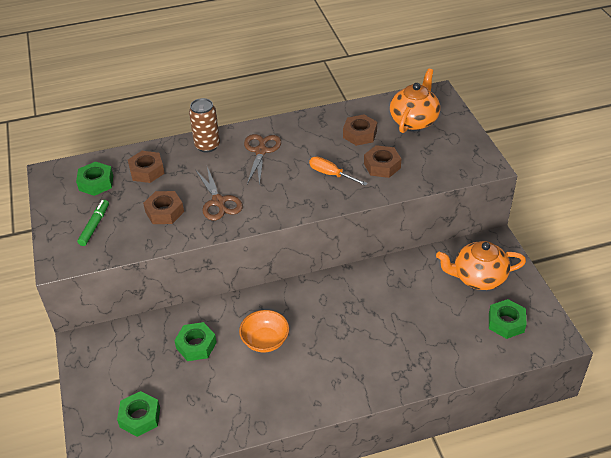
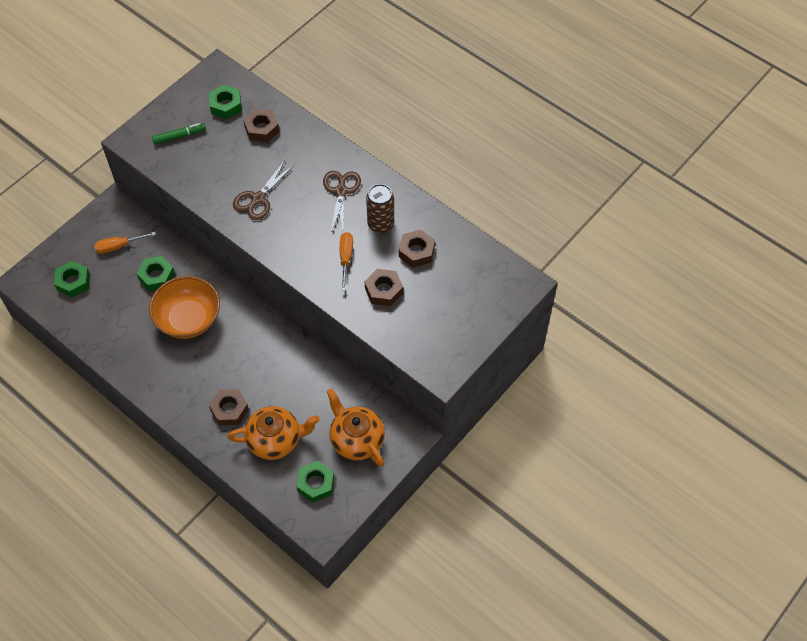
camera: 55 degrees right, 15 degrees up
(133, 361) = (118, 246): none -> orange screwdriver
(164, 212) = (223, 170): brown nut -> brown nut (229, 410)
(207, 146) = (321, 150): brown can -> brown can (380, 224)
(261, 151) = (341, 191): brown scissors -> brown scissors turned 60 degrees counterclockwise
(265, 341) = (188, 319): orange bowl -> orange bowl, size x1.55
(414, 120) = (468, 284): orange teapot -> orange teapot (275, 440)

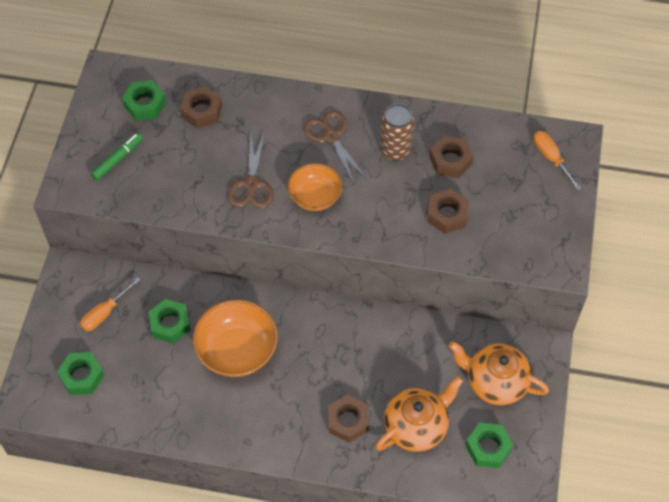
camera: 30 degrees left, 0 degrees up
(296, 230) = (315, 197): none -> orange bowl
(346, 258) = (386, 201): orange screwdriver -> orange screwdriver (551, 158)

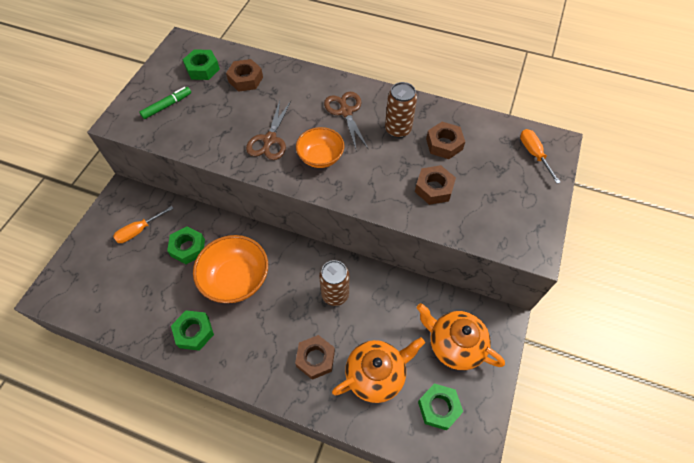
camera: 10 degrees right, 0 degrees up
(82, 376) = (103, 280): green nut -> green nut (194, 332)
(354, 349) = (335, 294): none -> brown can

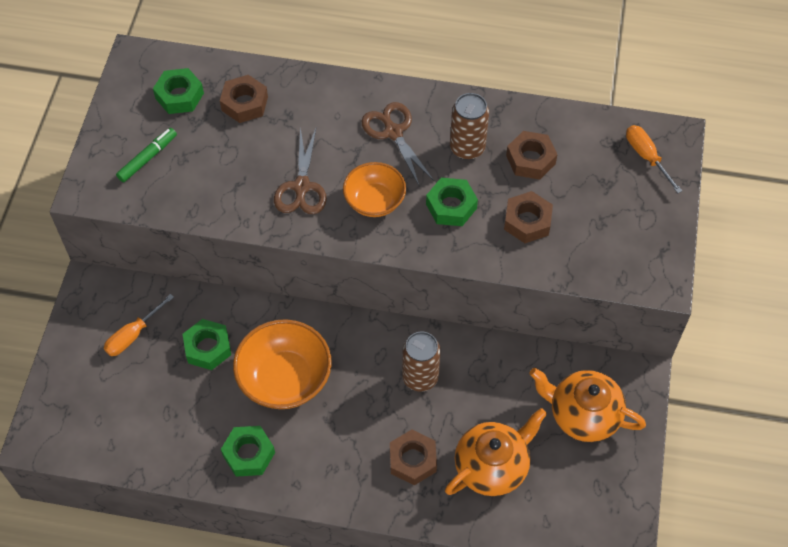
camera: 10 degrees left, 0 degrees up
(439, 408) = (575, 491): green nut -> green nut (451, 206)

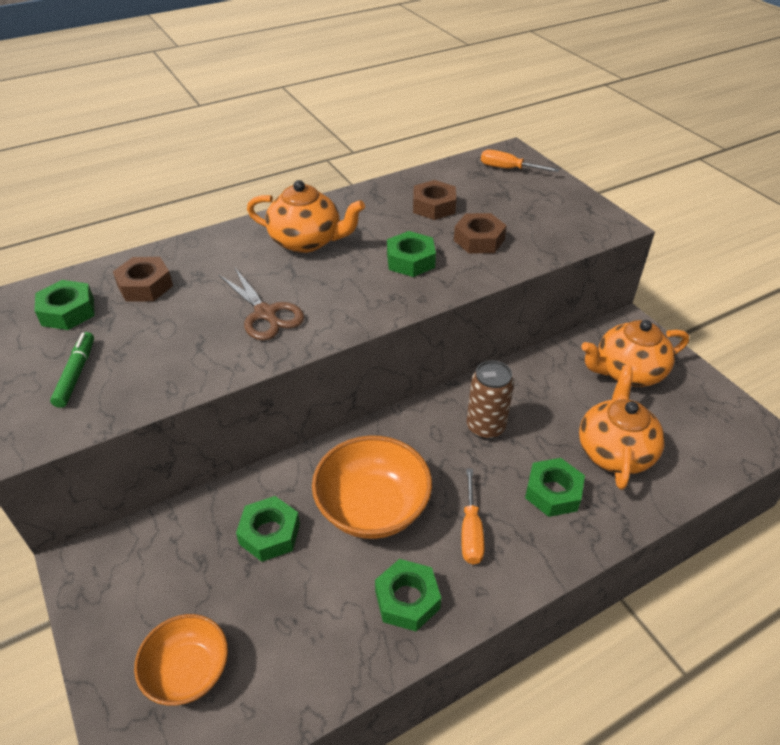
camera: 40 degrees left, 15 degrees down
(133, 335) = (174, 577): orange screwdriver -> orange screwdriver (471, 531)
(374, 201) = (343, 289): orange bowl -> orange bowl (188, 671)
(393, 132) = (307, 241): brown scissors -> orange teapot
(412, 460) = (553, 492): brown nut -> green nut
(467, 148) = (378, 222): brown can -> none

